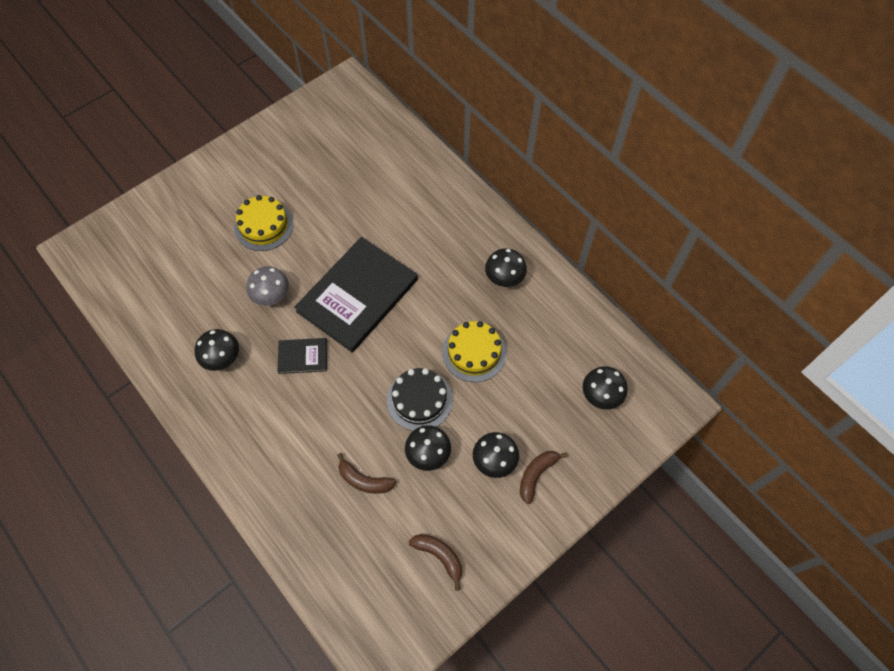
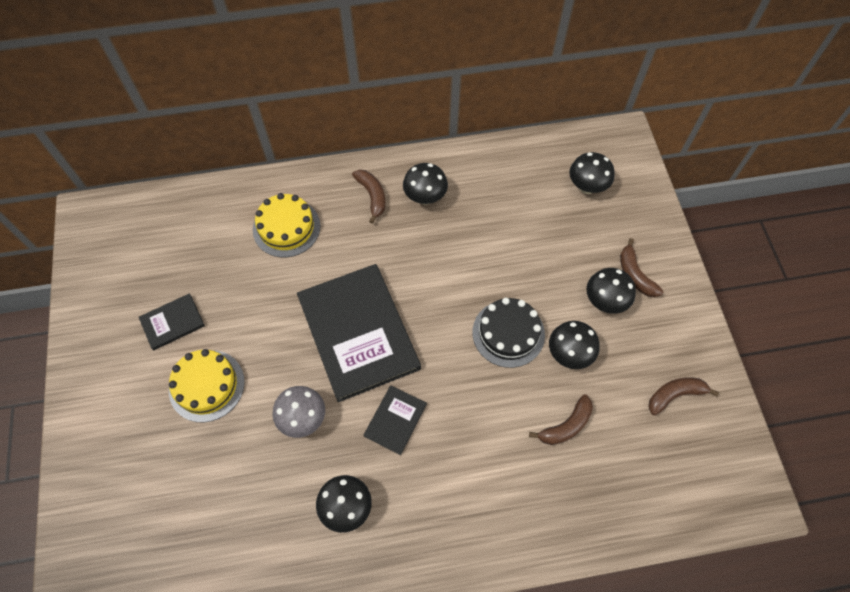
camera: 60 degrees left, 0 degrees up
(297, 178) = (172, 322): none -> black book
(474, 352) = (486, 261): yellow cake -> yellow cake (286, 227)
(480, 242) = (372, 196): none -> brown banana

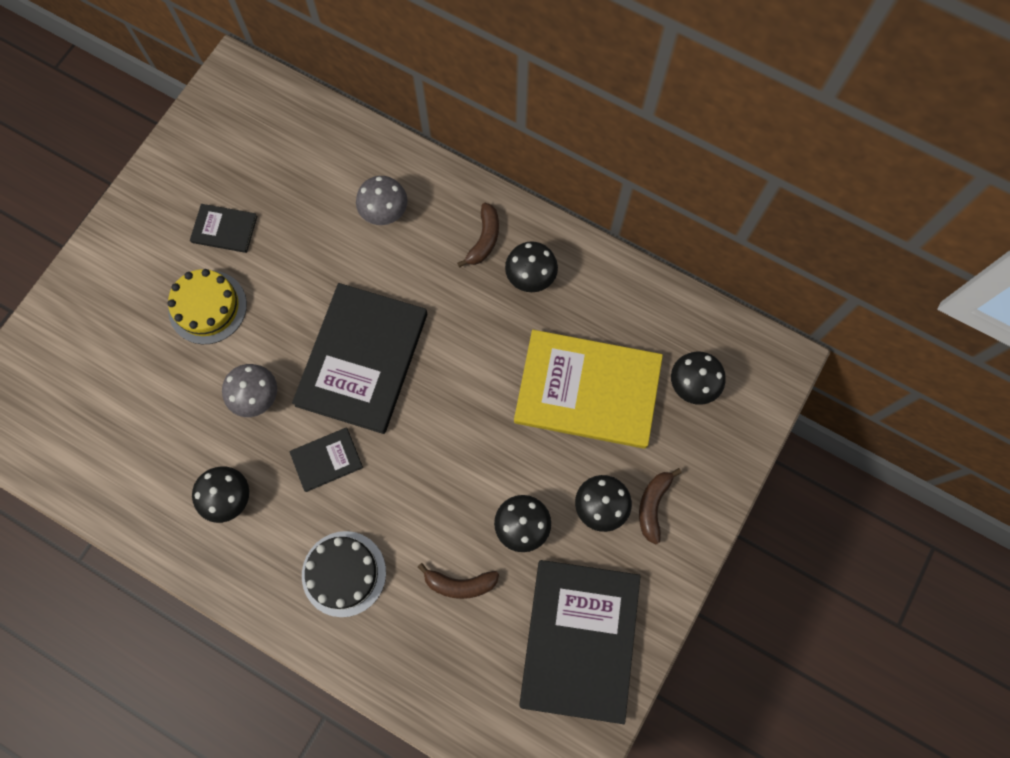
camera: 40 degrees right, 10 degrees up
(286, 227) = (385, 213): yellow cake -> grey mushroom
(508, 333) = (487, 464): black cake -> black cake (344, 573)
(527, 238) = (587, 390): none -> yellow book
(675, 395) = (579, 640): brown banana -> black book

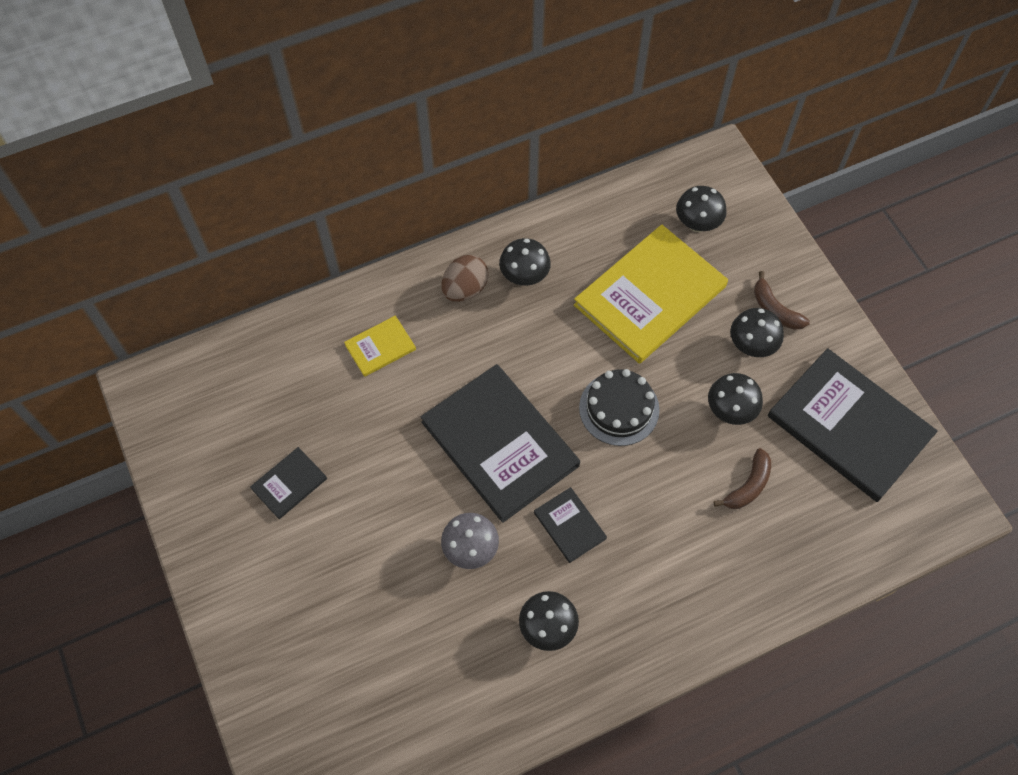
camera: 55 degrees left, 10 degrees down
(207, 307) = (353, 542): yellow cake -> none
(326, 459) = (569, 525): black book -> black book turned 45 degrees counterclockwise
(344, 573) = (680, 571): black cake -> black cake (619, 408)
(385, 213) = (380, 347): grey mushroom -> yellow book
(484, 239) = (465, 289): brown banana -> brown egg

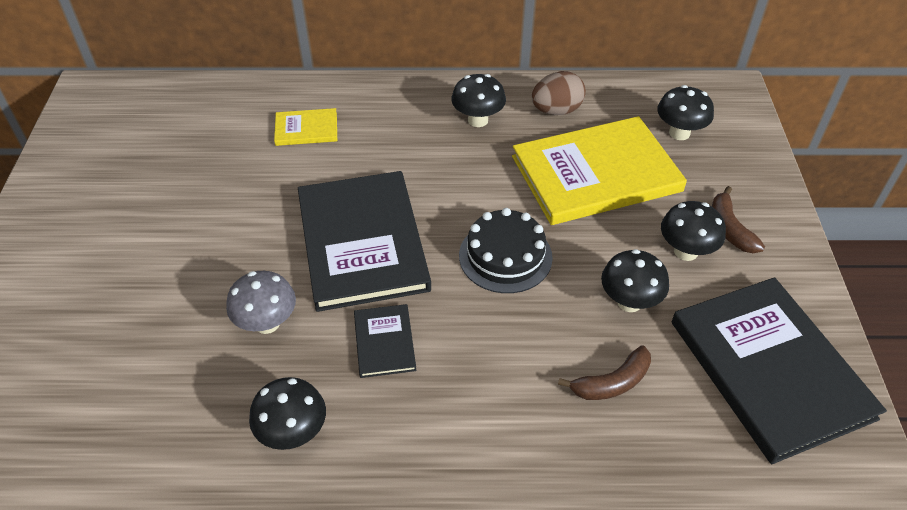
camera: 25 degrees right, 15 degrees down
(289, 484) = (143, 202): black book -> none
(465, 289) = (415, 112): brown egg -> brown egg (556, 110)

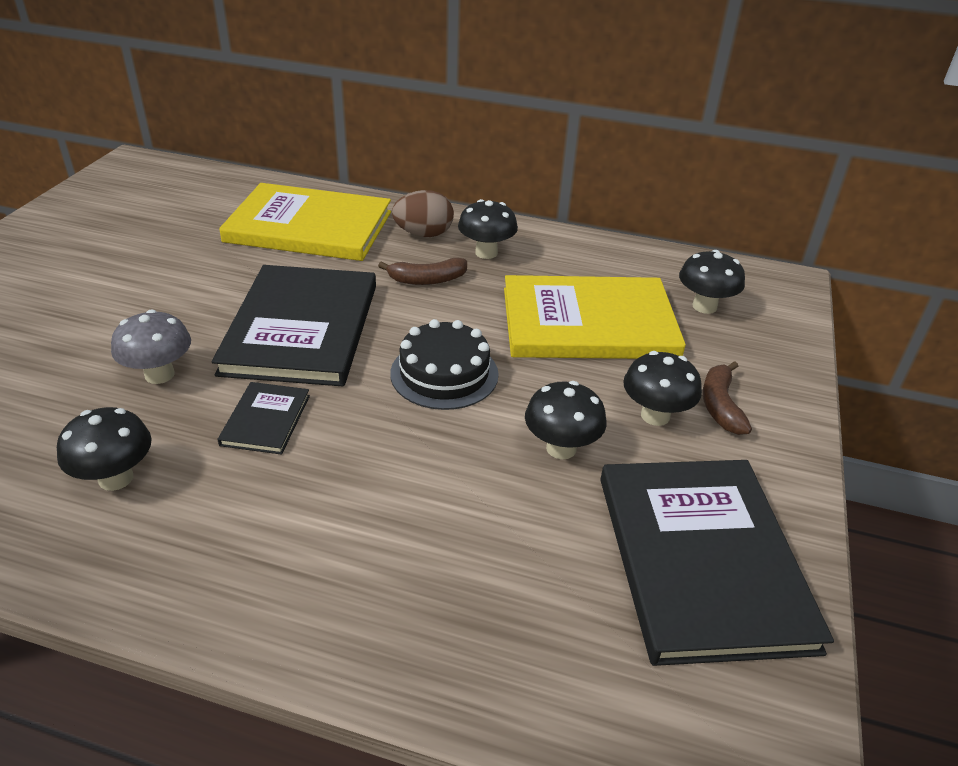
camera: 15 degrees right, 10 degrees down
(306, 129) = (309, 227): yellow book -> yellow book, size x2.21
(556, 110) = (575, 261): brown egg -> brown egg (423, 234)
(612, 382) = (495, 522): brown banana -> brown banana (427, 280)

